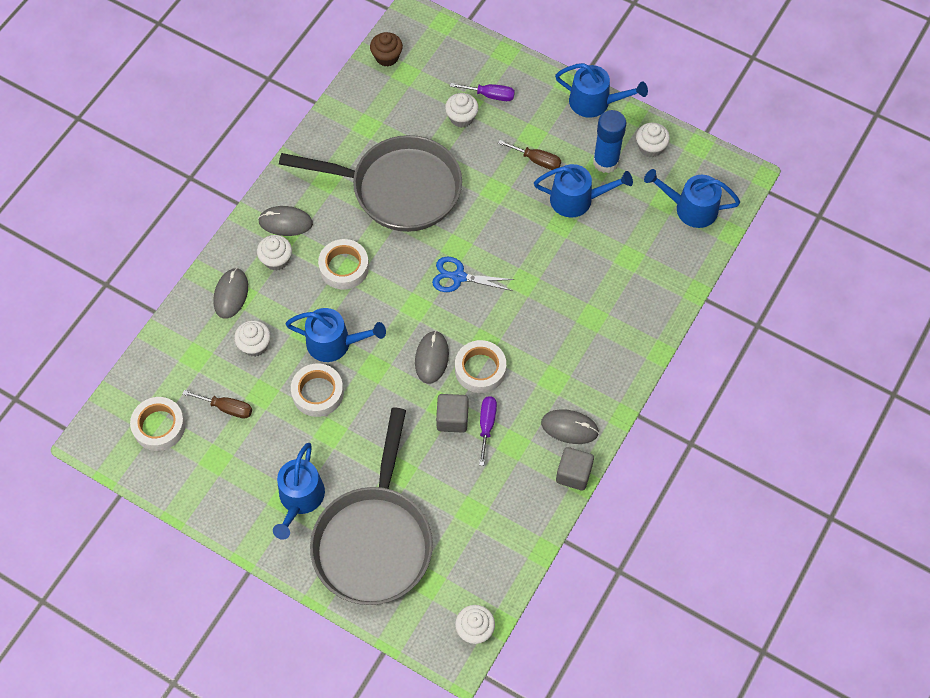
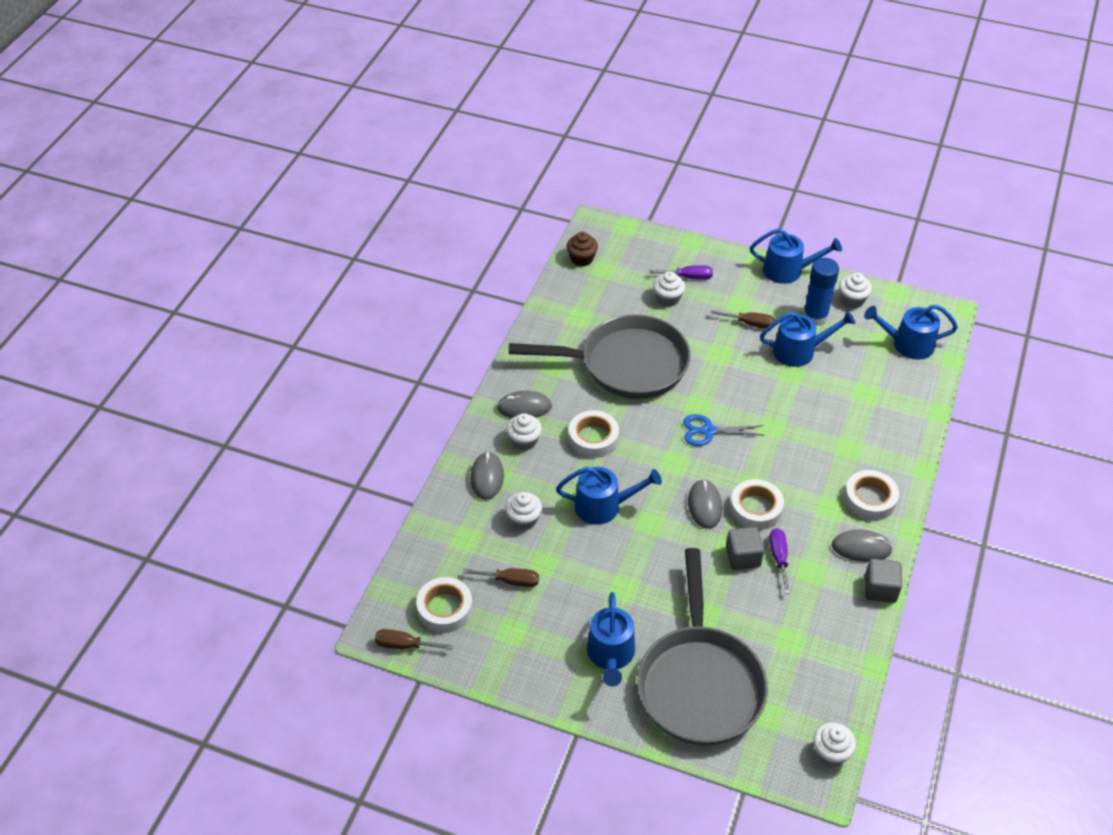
camera: 10 degrees left, 15 degrees down
(114, 457) = (404, 645): none -> brown screwdriver
(318, 393) = (600, 553): white tape -> white tape (870, 499)

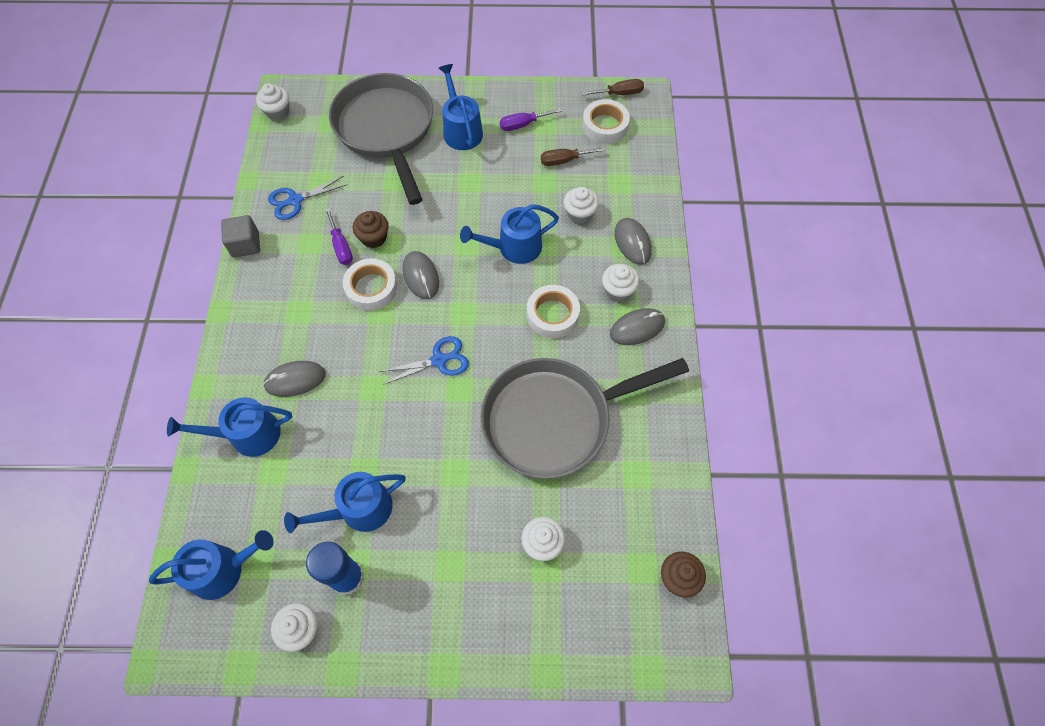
camera: 160 degrees right, 15 degrees up
(689, 277) = (528, 594): purple screwdriver -> purple screwdriver (523, 124)
(743, 557) = (374, 238): grey cube -> brown cupcake
(750, 324) = (428, 535): brown screwdriver -> none
(788, 270) = (397, 658): blue watering can -> blue watering can (248, 435)
(822, 624) = (295, 200): none -> blue scissors
(861, 548) = (265, 279): grey mouse -> grey mouse (295, 380)
(870, 499) = (260, 332): white tape -> none

